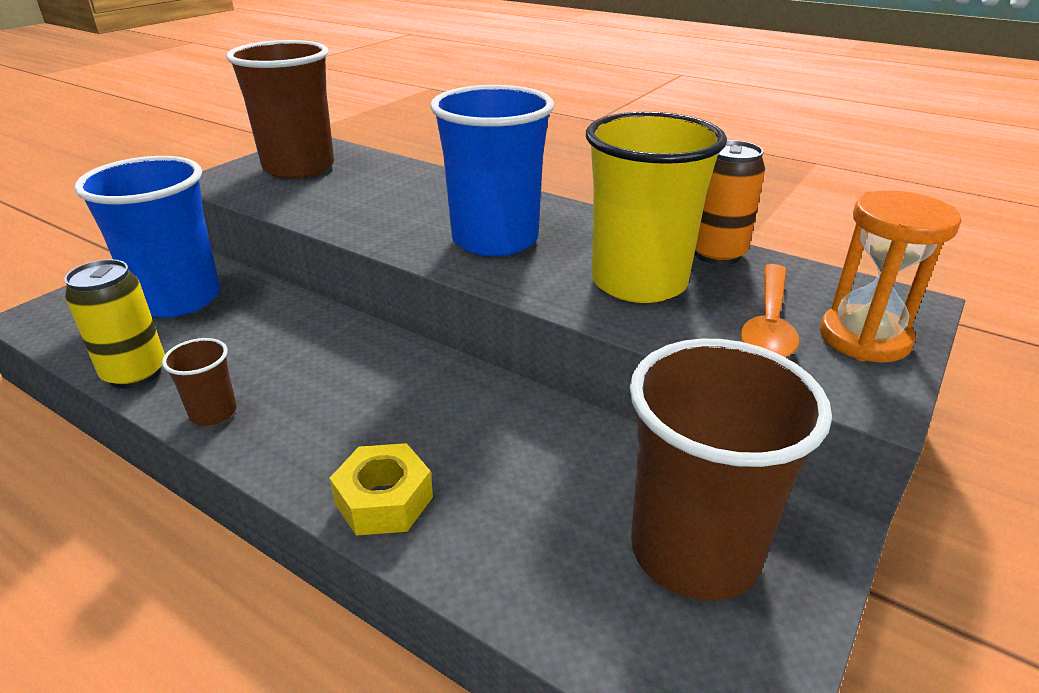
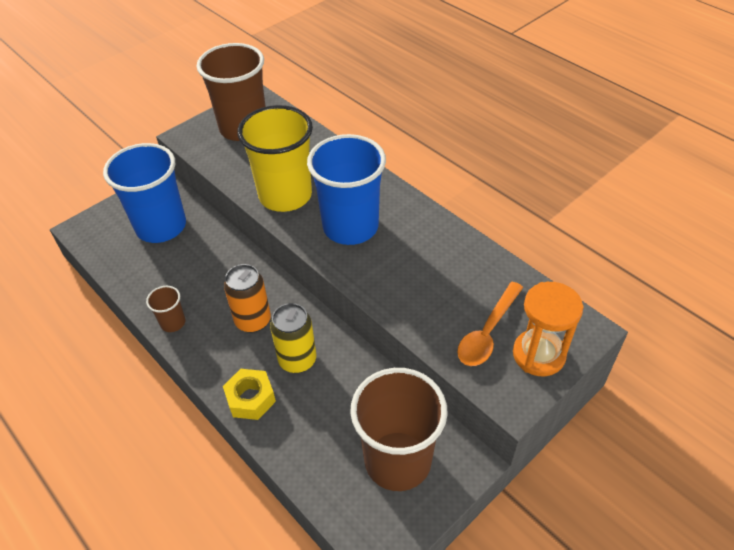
camera: 15 degrees right, 15 degrees up
(135, 373) = (134, 286): yellow can -> yellow can (297, 360)
(639, 282) = (425, 282): yellow cup -> yellow cup (285, 195)
(717, 254) = (487, 263): orange can -> orange can (253, 321)

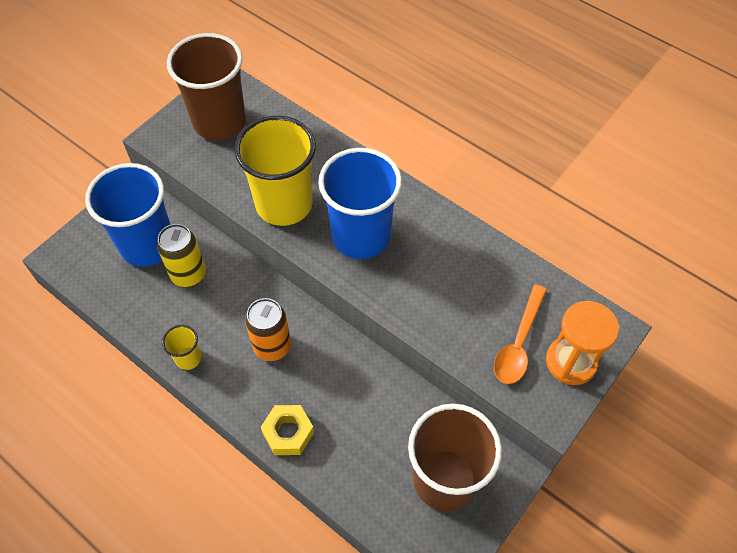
camera: 10 degrees left, 10 degrees up
(173, 323) = (188, 358): brown cup -> yellow cup
(297, 360) = (327, 385): yellow can -> yellow can (188, 274)

